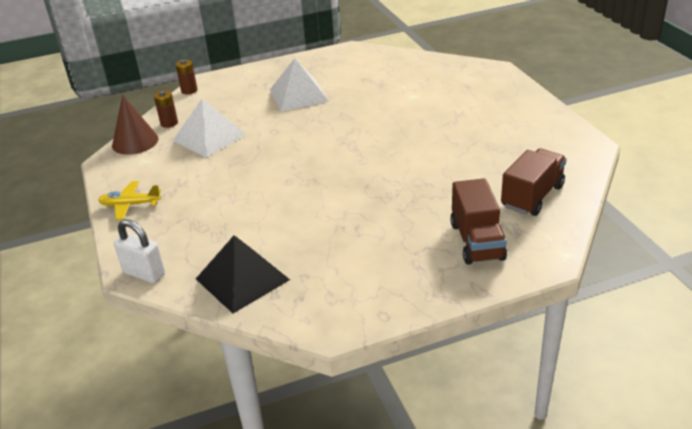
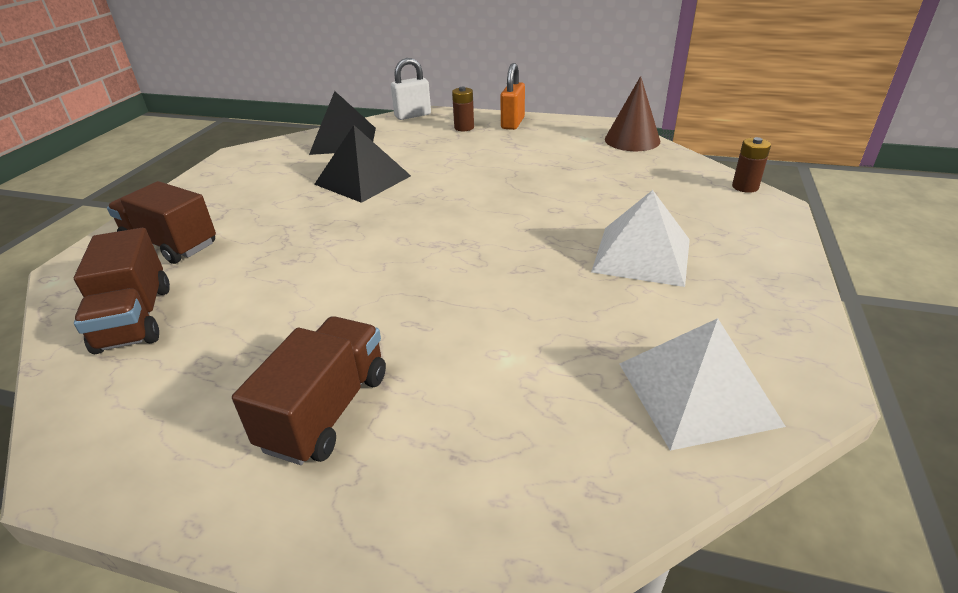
camera: 125 degrees right, 0 degrees up
(130, 205) = (512, 123): yellow plane -> orange padlock
(169, 123) = (657, 161): brown battery -> brown battery (464, 128)
(209, 137) = (592, 173): white pyramid -> white pyramid (697, 393)
(307, 219) = (363, 180): none -> black pyramid
(490, 115) = (326, 410): none -> brown truck

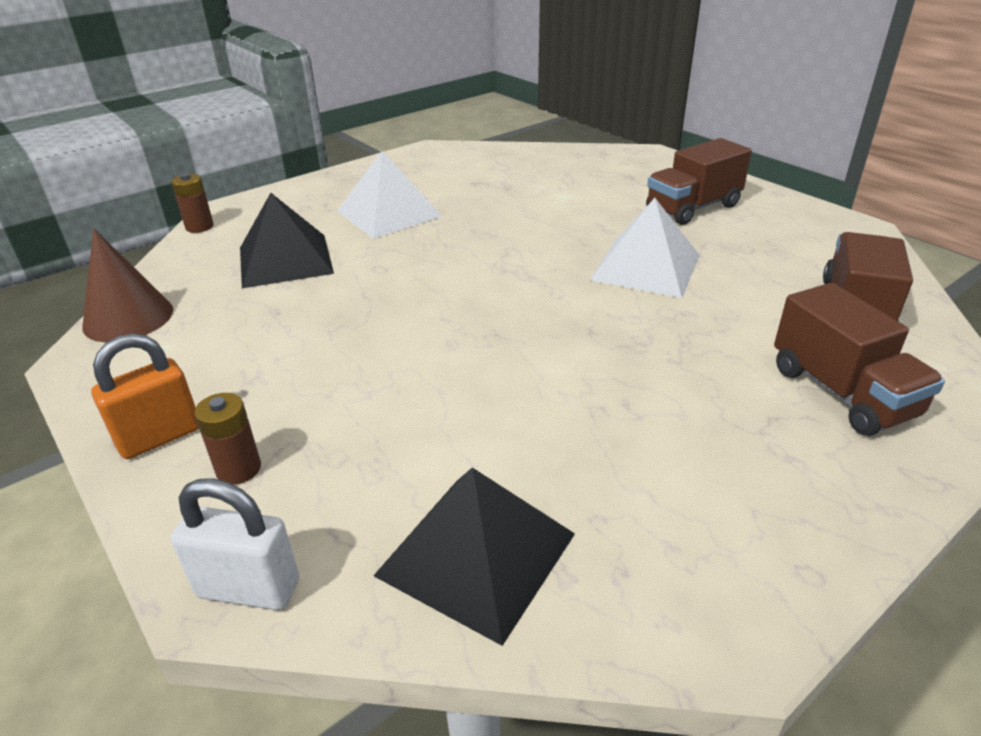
camera: 145 degrees left, 0 degrees up
(363, 180) = (528, 405): black pyramid -> black pyramid (285, 260)
(697, 393) = (487, 161): white pyramid -> white pyramid (646, 267)

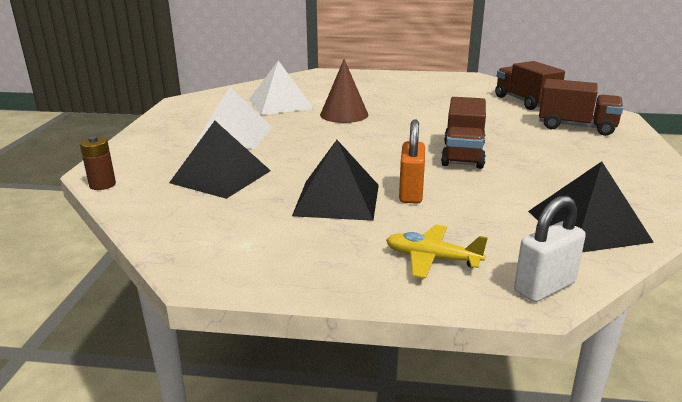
camera: 45 degrees left, 10 degrees down
(128, 318) = (179, 243): brown cone -> brown cone (344, 114)
(160, 437) = (357, 273): orange padlock -> orange padlock (411, 193)
(238, 469) = (432, 259): brown battery -> yellow plane
(314, 341) = (337, 199): none -> black pyramid
(646, 267) = (423, 114): white pyramid -> white pyramid (280, 103)
(693, 208) = (392, 88): brown truck -> brown truck (463, 155)

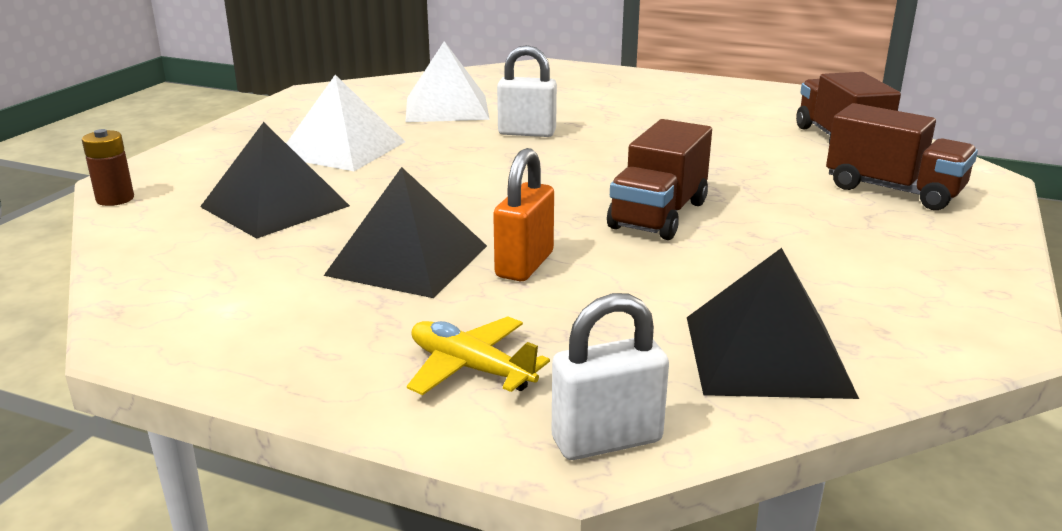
camera: 15 degrees right, 0 degrees up
(344, 114) = (527, 133): brown cone -> white padlock

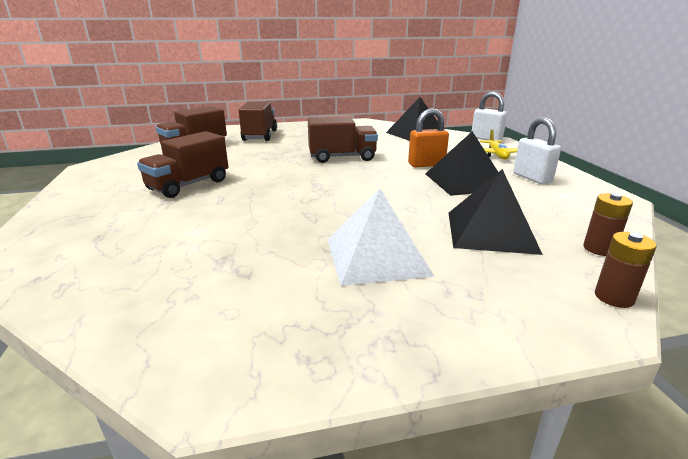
camera: 125 degrees left, 0 degrees up
(141, 237) = (599, 249): none -> brown battery
(447, 108) = (218, 256): white pyramid -> none
(527, 133) = (257, 207): white padlock -> white padlock (532, 178)
(647, 118) = (188, 185): none -> brown truck

